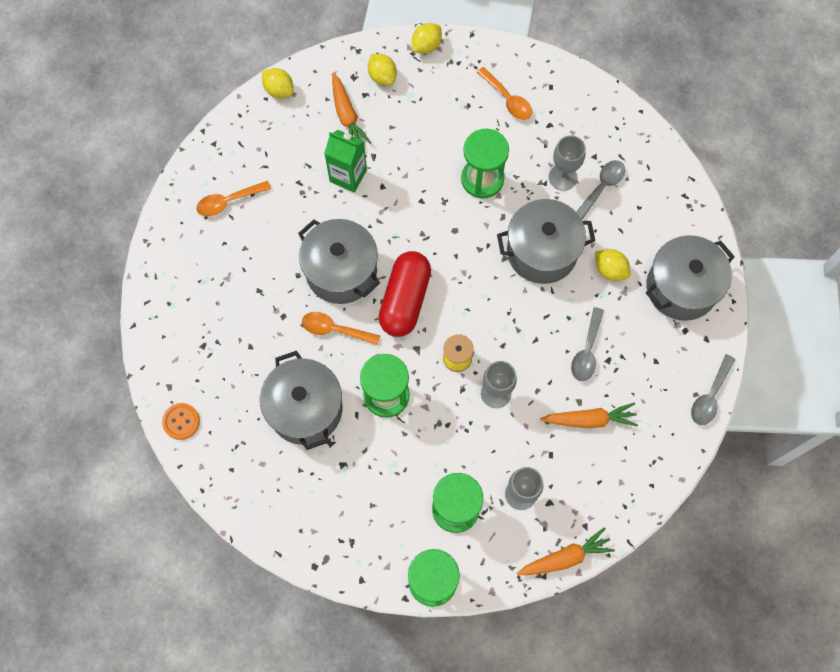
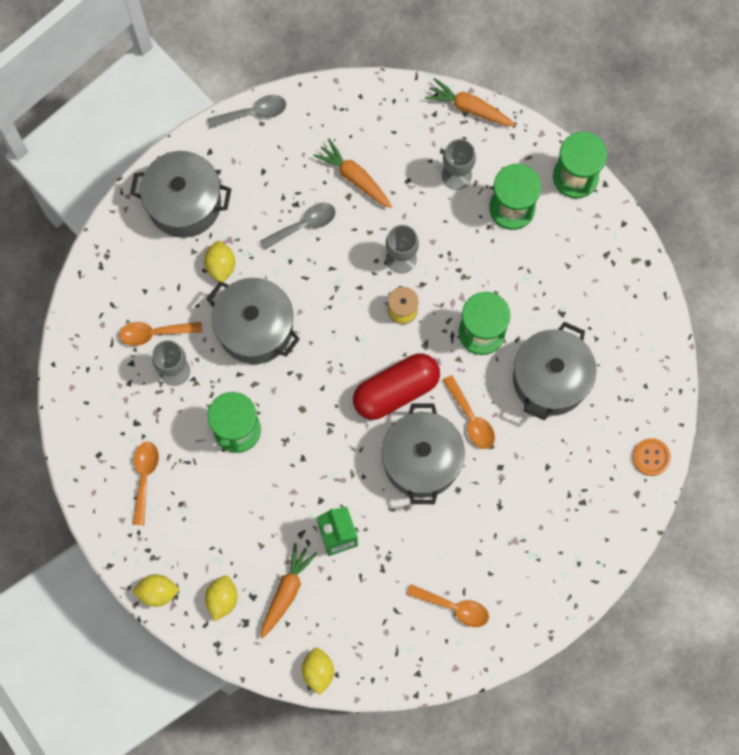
camera: 135 degrees left, 5 degrees up
(601, 187) = (154, 333): grey spoon -> orange spoon

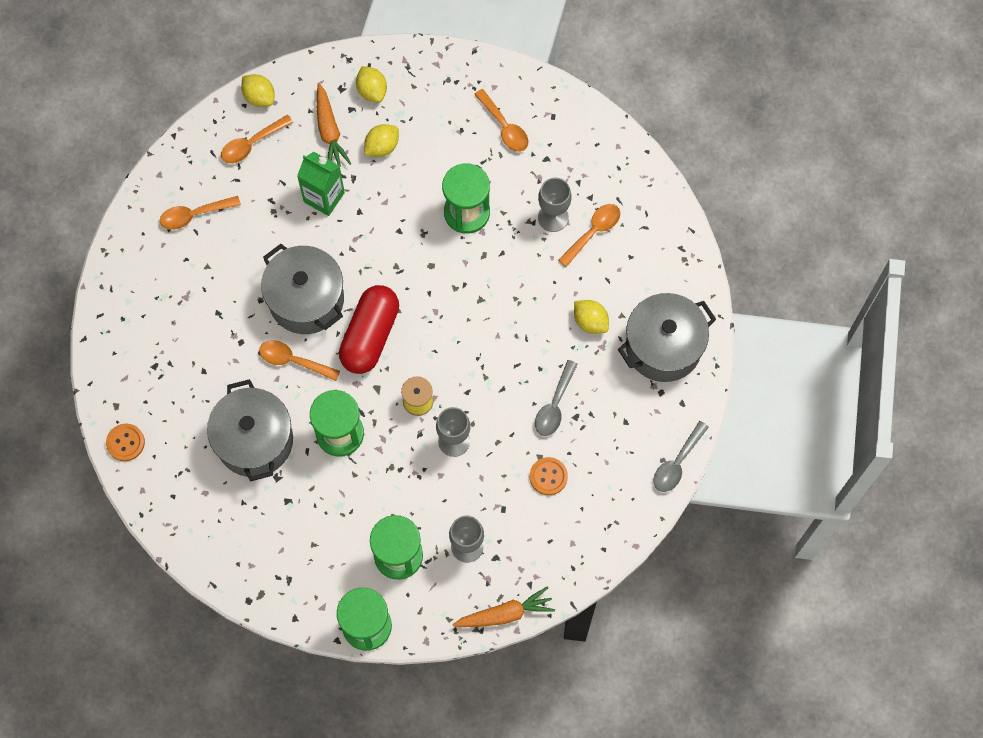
camera: 140 degrees right, 5 degrees down
(157, 592) = (423, 60): yellow lemon -> yellow lemon (382, 147)
(255, 328) = (520, 296): grey pot -> none
(354, 177) = (548, 476): orange carrot -> orange button
(358, 633) = (251, 144): none -> orange spoon

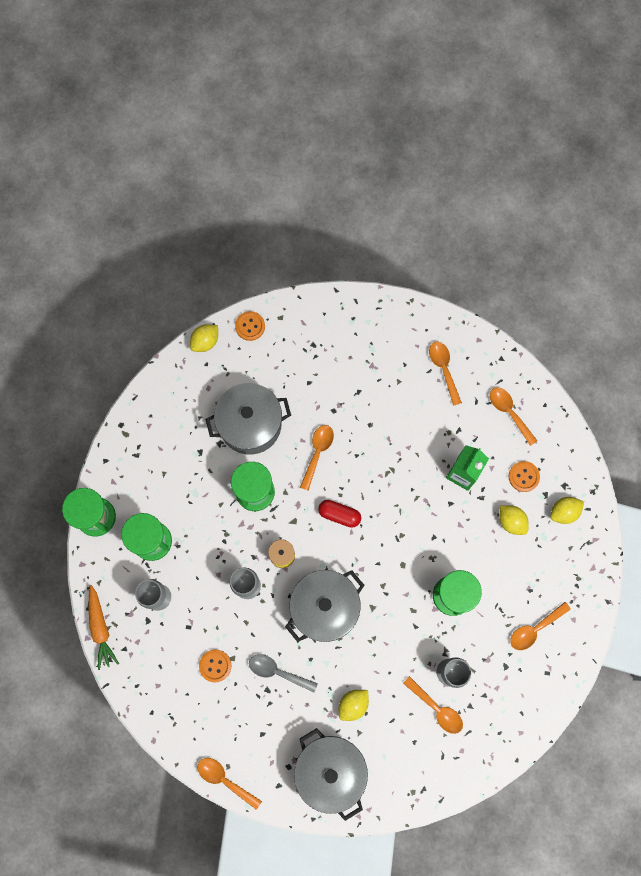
camera: 90 degrees right, 5 degrees up
(259, 97) = (553, 417): yellow lemon -> yellow lemon (205, 342)
(306, 299) = (370, 461): grey pot -> grey pot (324, 607)
(329, 131) = (523, 476): orange carrot -> orange button
(370, 335) = (339, 515): red capsule -> red capsule, size x0.57
(677, 463) = (224, 779): grey spoon -> orange spoon

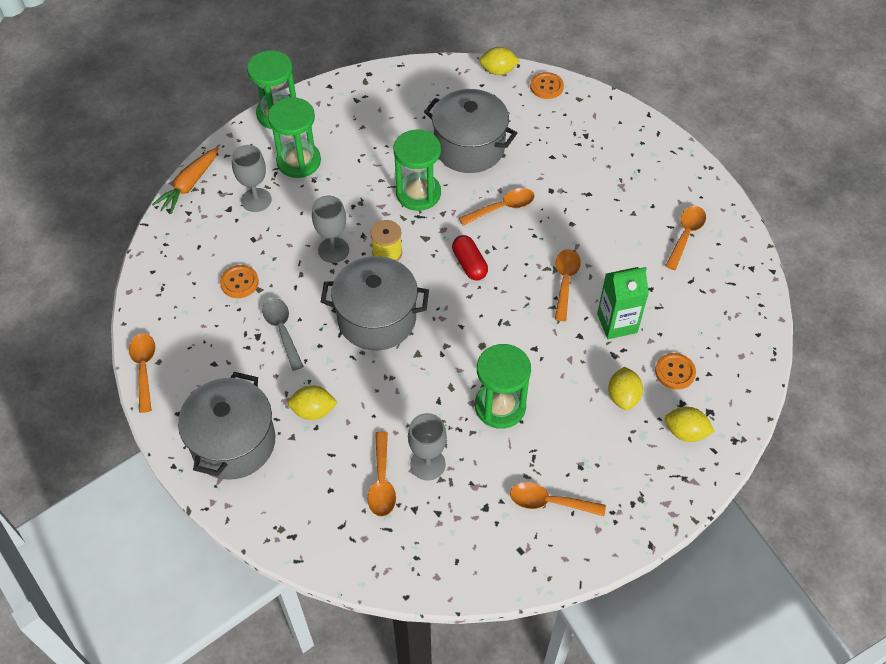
camera: 45 degrees right, 20 degrees down
(509, 412) = (715, 313): orange spoon -> orange spoon (565, 281)

